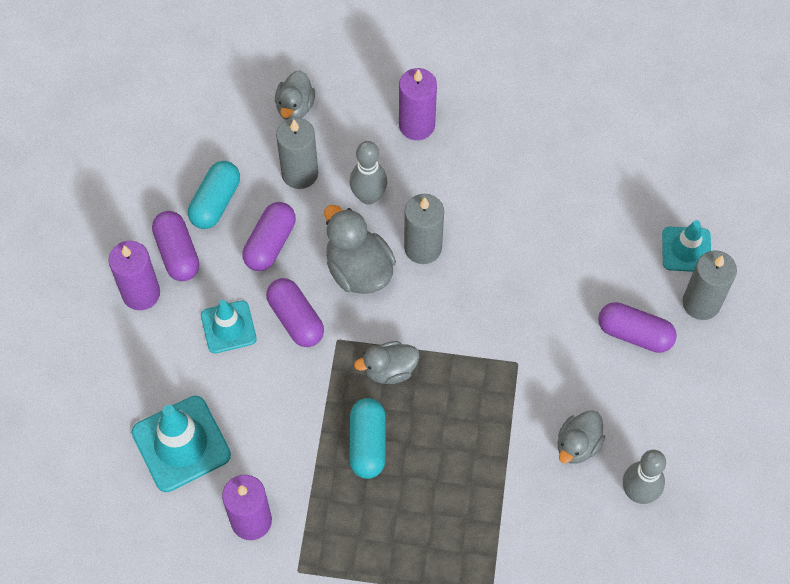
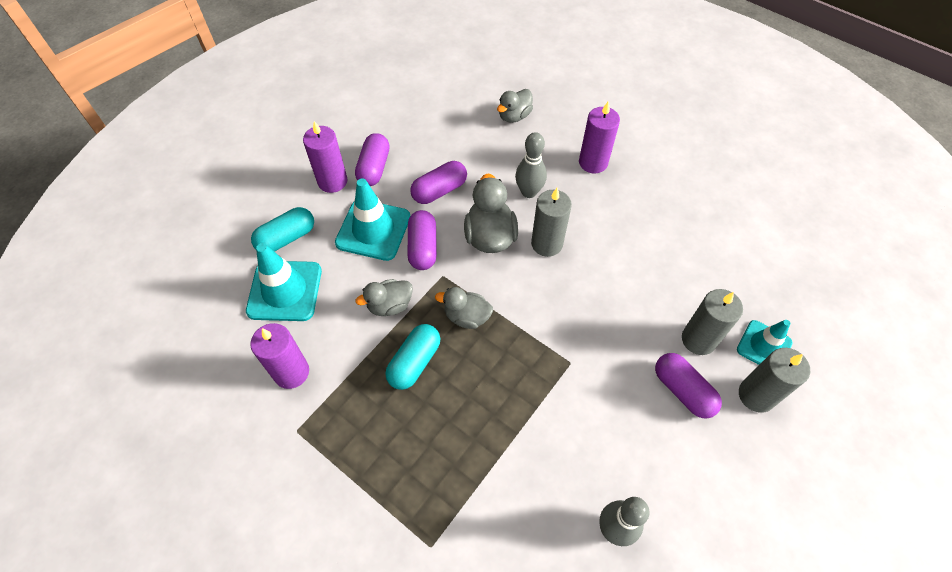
camera: 30 degrees right, 5 degrees down
(215, 202) = (421, 149): turquoise capsule -> turquoise capsule (286, 238)
(228, 327) = (373, 230): turquoise traffic cone -> turquoise traffic cone, size x1.57
(300, 173) = (490, 156): grey candle -> grey candle (698, 339)
(577, 445) = (582, 456): grey duck -> grey duck (390, 305)

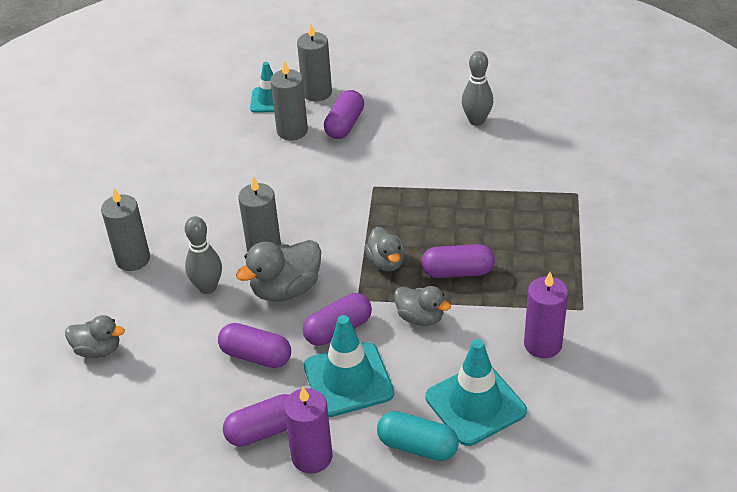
camera: 120 degrees left, 15 degrees down
(414, 362) = (457, 272): turquoise capsule -> purple capsule
(593, 162) = (133, 259): purple candle -> grey candle

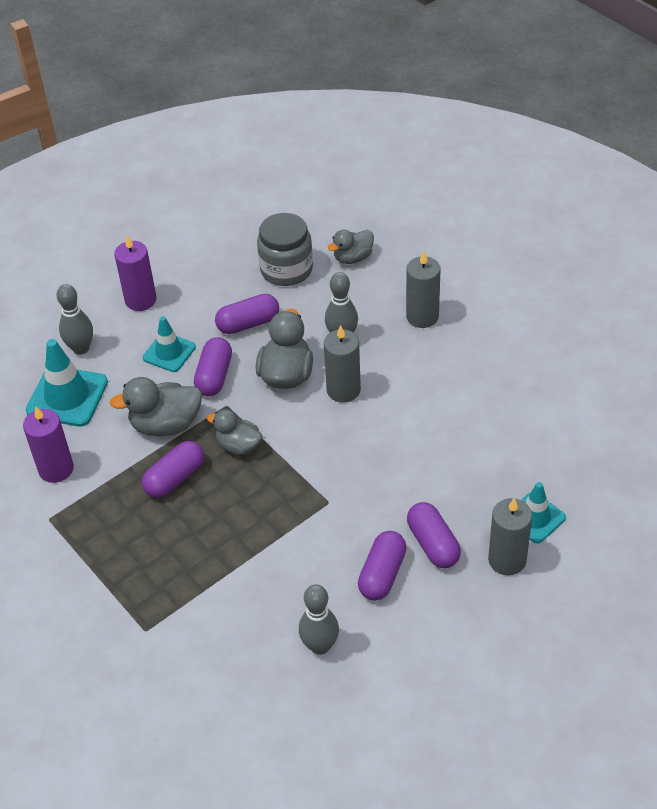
camera: 135 degrees right, 5 degrees up
(159, 383) = (286, 269): none -> grey jar
(264, 430) = (187, 292): purple capsule -> purple capsule (382, 574)
(292, 131) = (468, 501): grey candle -> none
(348, 380) = (169, 352): turquoise traffic cone -> turquoise traffic cone, size x0.64
(417, 446) = (81, 348): turquoise capsule -> grey bowling pin
(420, 317) = (166, 424): grey duck -> grey duck, size x1.54

